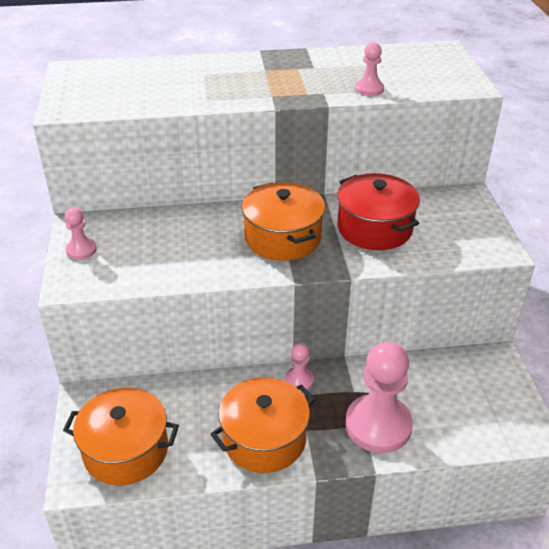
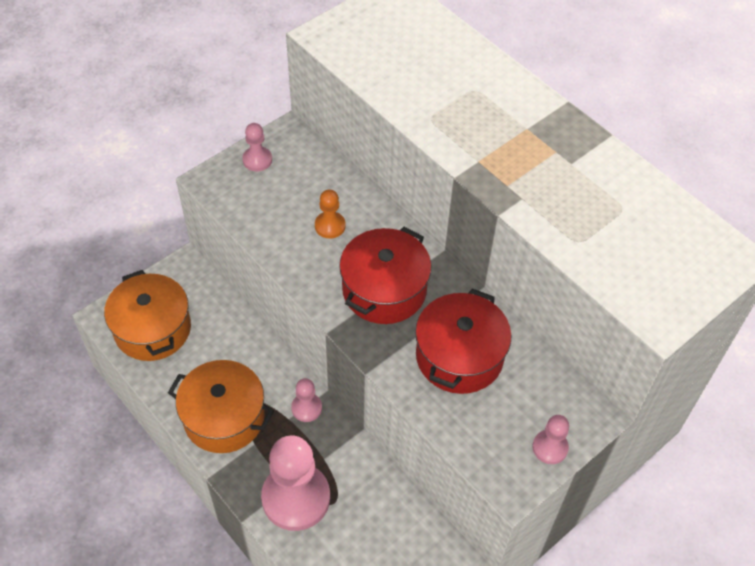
camera: 55 degrees right, 15 degrees up
(194, 239) = (330, 226): none -> orange pawn
(283, 238) = (384, 290): orange pot -> red pot
(369, 89) = (565, 232): pink pawn -> pink pawn (550, 448)

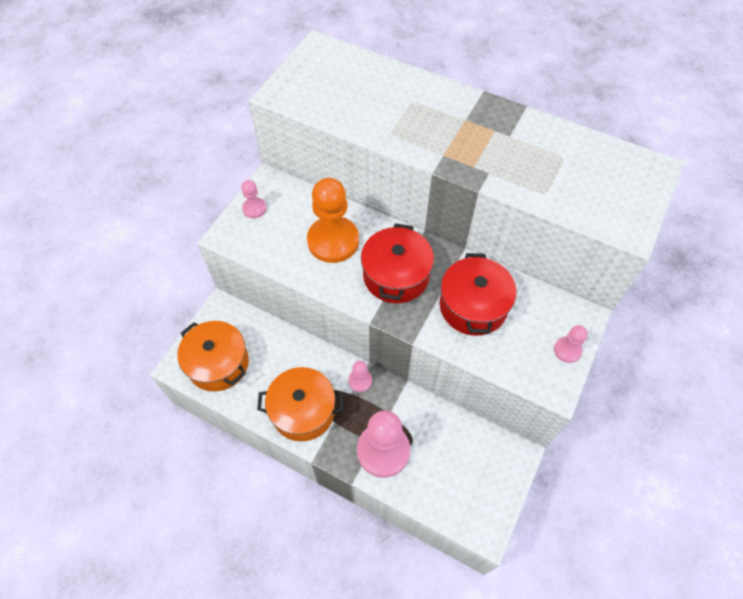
camera: 20 degrees left, 5 degrees up
(330, 226) = (333, 241): orange pawn -> orange pawn, size x2.11

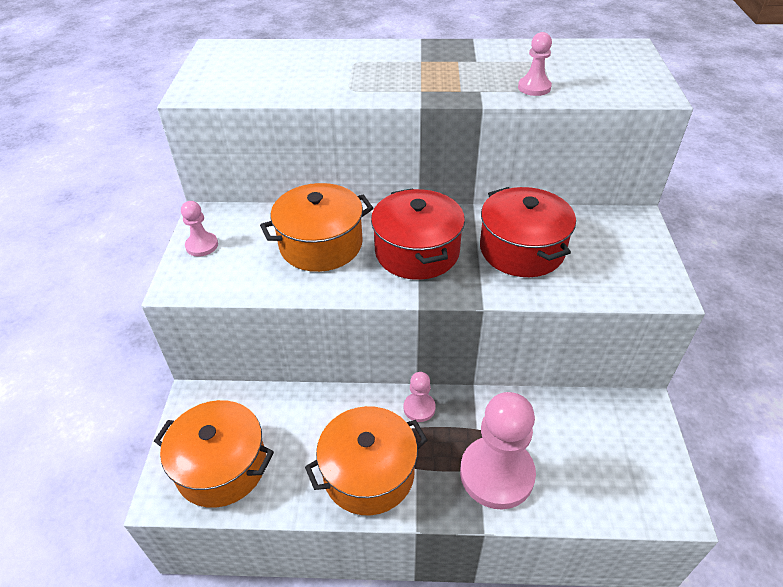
camera: 25 degrees left, 15 degrees down
(333, 241) = (321, 244): orange pawn -> orange pot
(567, 350) = (647, 252): pink pawn -> pink pawn (534, 87)

